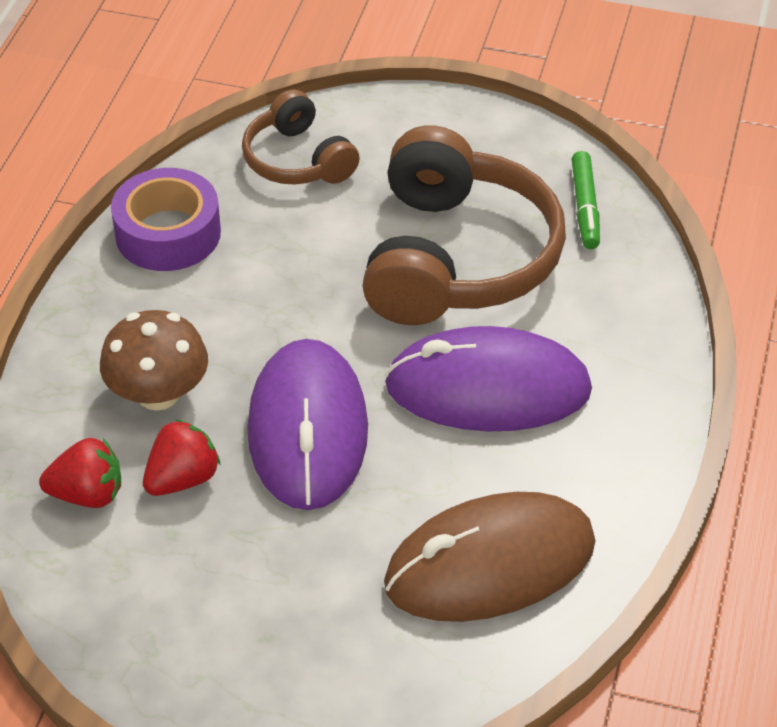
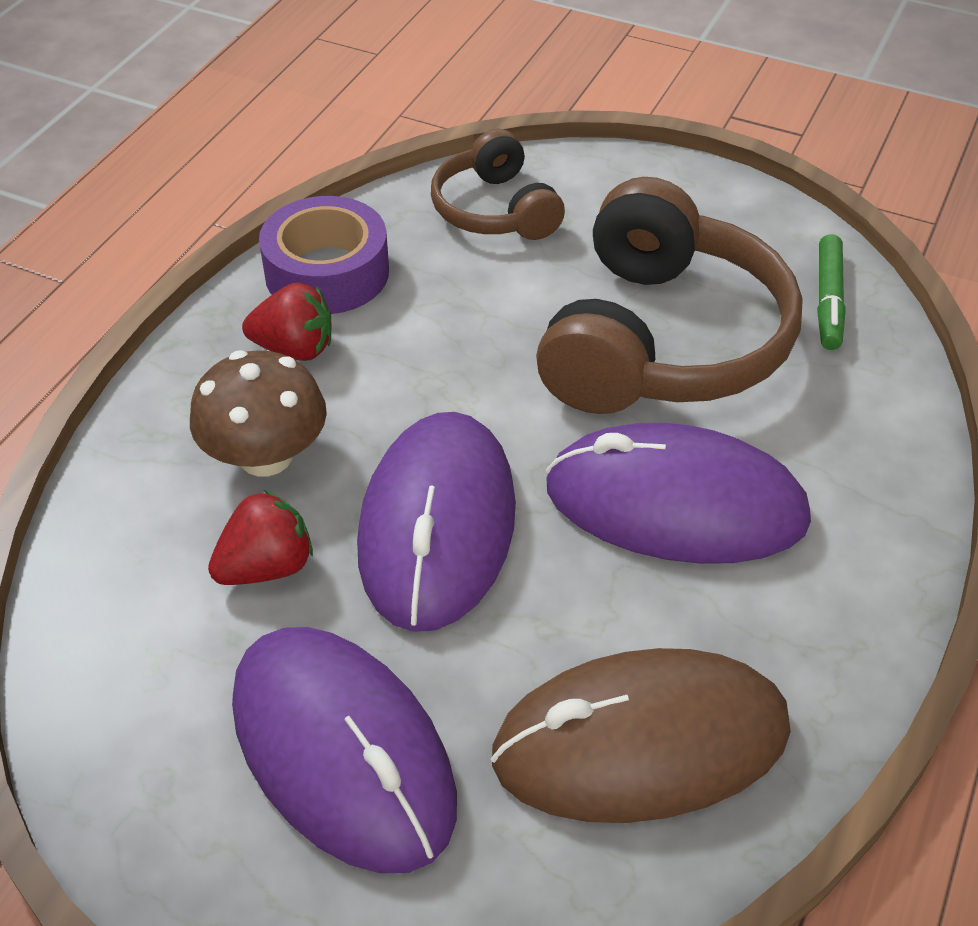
camera: 10 degrees right, 0 degrees up
(88, 494) = (145, 570): red strawberry -> red strawberry (294, 349)
(274, 601) = (342, 751): none -> purple mouse

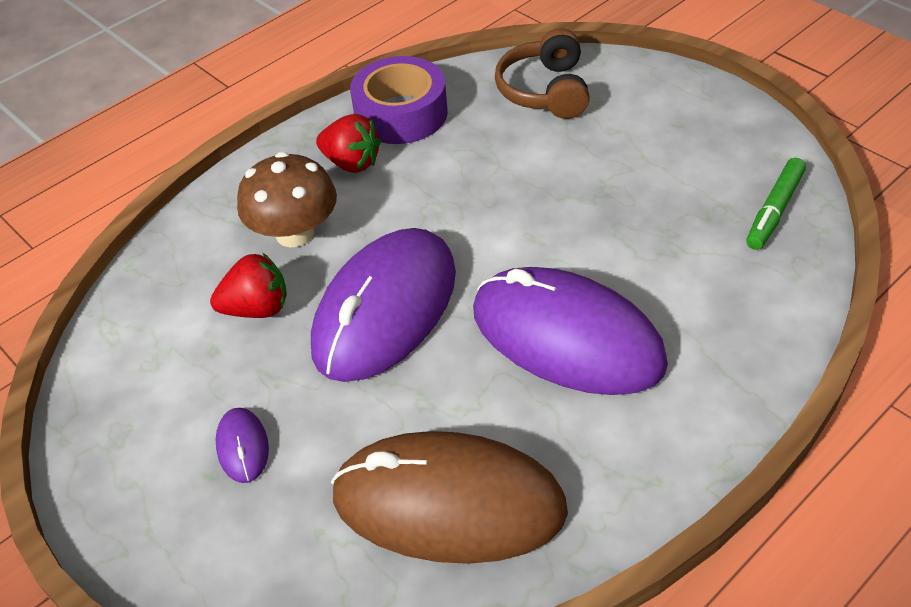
camera: 25 degrees right, 0 degrees up
(342, 751) = (242, 447): purple mouse -> purple mouse, size x0.40
(662, 341) = (622, 214): brown headphones -> none

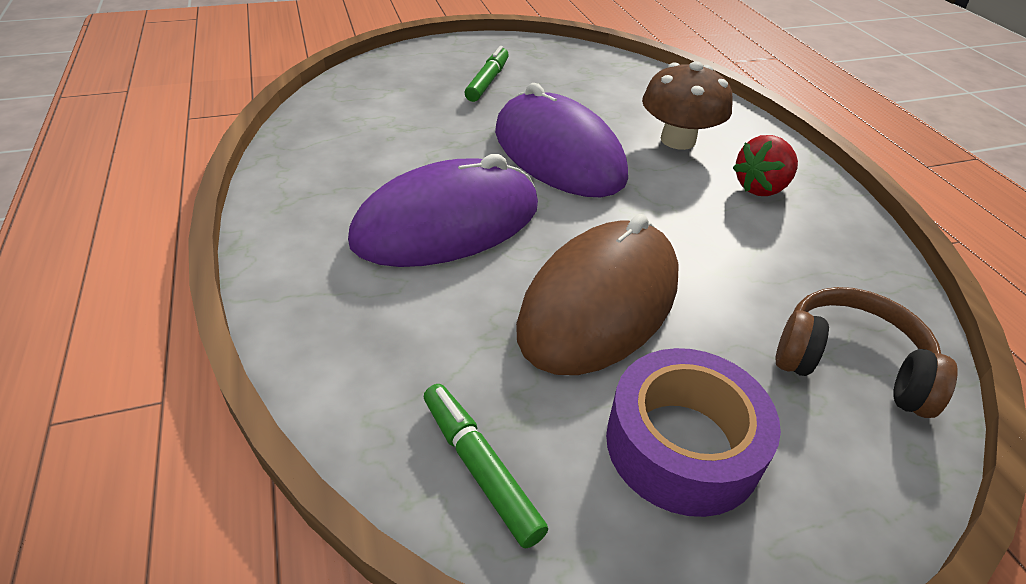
camera: 110 degrees right, 5 degrees down
(242, 447) = (487, 81): purple mouse -> green marker
(257, 309) = (603, 109): red strawberry -> none
(401, 114) = (835, 238): purple tape -> purple tape (682, 445)
(448, 503) = (367, 129): brown mouse -> brown mouse (600, 302)

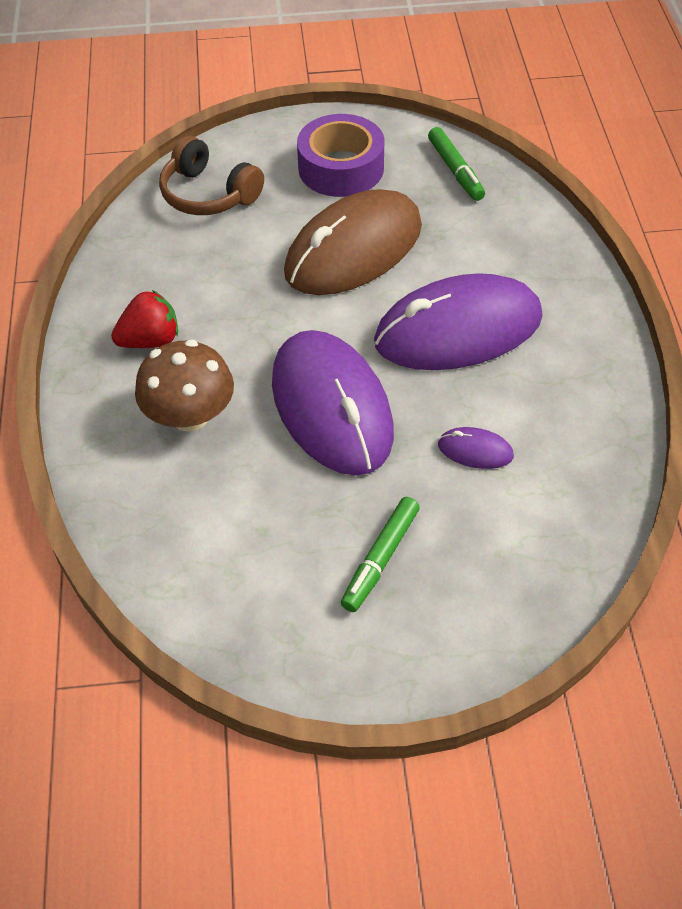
camera: 165 degrees left, 10 degrees up
(422, 136) = (475, 450): none -> purple mouse

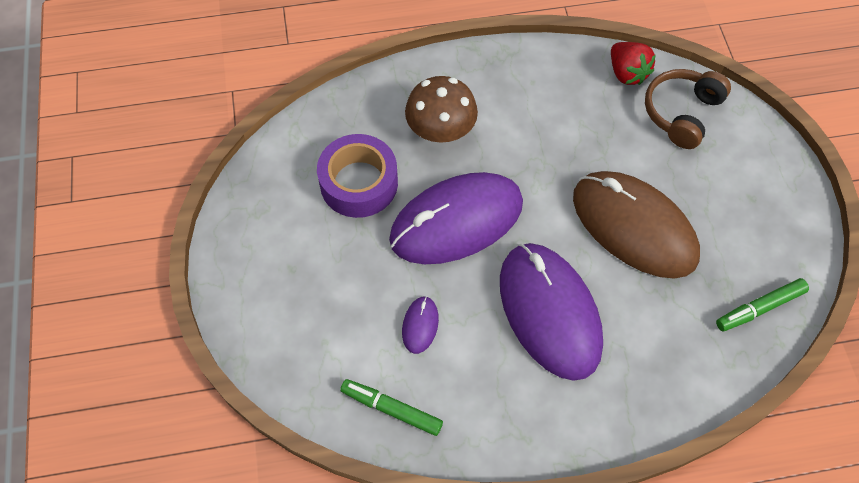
camera: 85 degrees right, 10 degrees up
(150, 340) = (511, 96): red strawberry -> red strawberry (627, 73)
(341, 168) = (739, 210): purple tape -> purple tape (359, 183)
(380, 559) = (318, 261): green marker -> green marker (391, 409)

